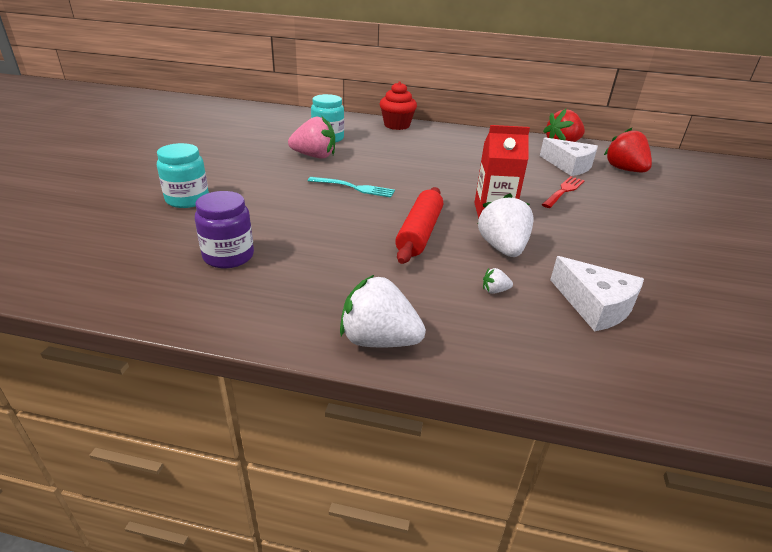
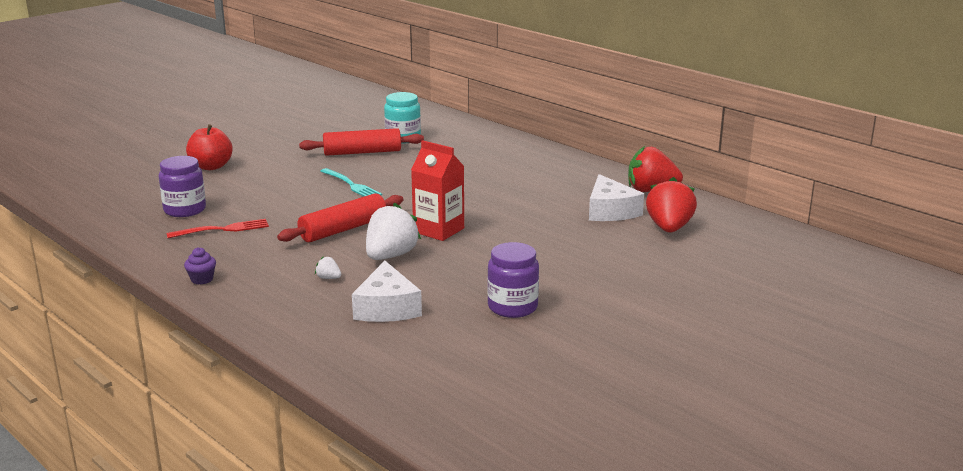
camera: 35 degrees right, 10 degrees down
(187, 199) = (211, 166): turquoise jar -> red apple
(314, 156) = (362, 152): pink strawberry -> red rolling pin
(379, 340) = (202, 279): white strawberry -> purple cupcake
(397, 125) = (497, 137): red cupcake -> none
(563, 191) = (547, 231): red fork -> red fork (222, 229)
(671, 267) = (512, 307): none -> purple jar

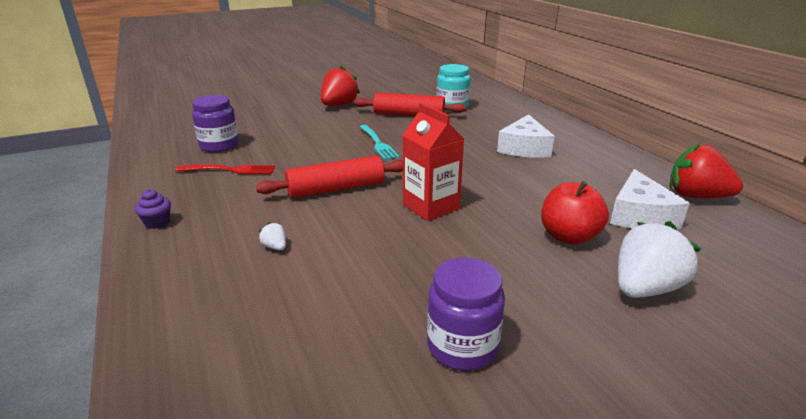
camera: 20 degrees right, 5 degrees up
(211, 166) = (277, 111): red apple -> red apple (569, 236)
(386, 307) = (304, 307): white cheese -> white cheese (524, 148)
(390, 256) = (360, 230): white strawberry -> white strawberry (644, 288)
(669, 228) = (717, 254): red strawberry -> red strawberry (339, 105)

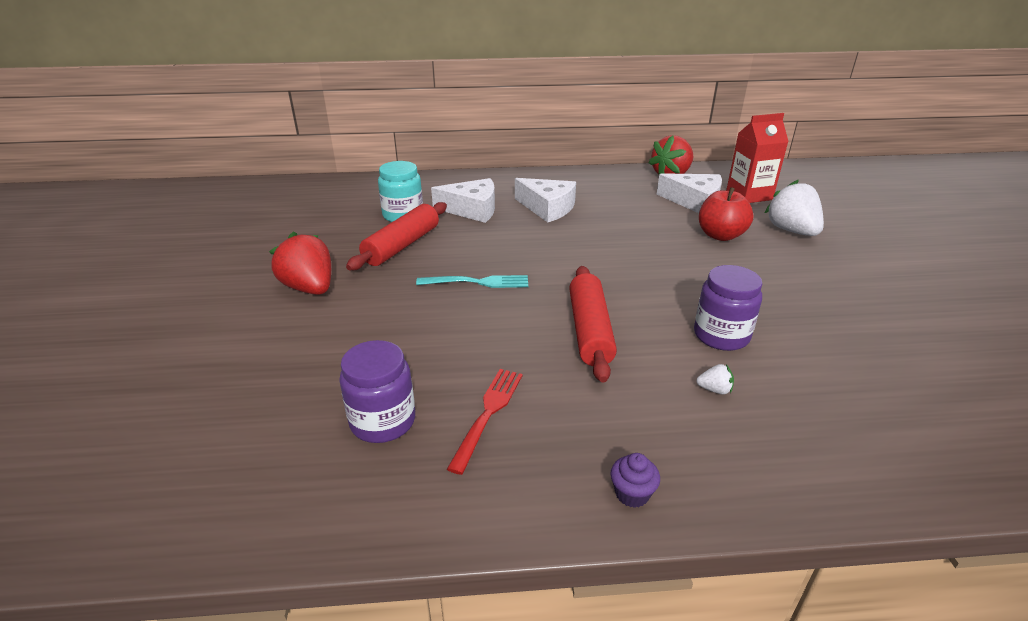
camera: 70 degrees left, 5 degrees up
(275, 247) = (714, 389): white strawberry -> white strawberry turned 150 degrees counterclockwise
(430, 206) = (652, 282): red carton -> red carton (749, 195)
(462, 346) = (865, 313): purple jar -> purple jar (721, 335)
(486, 124) = (472, 210): none -> white cheese

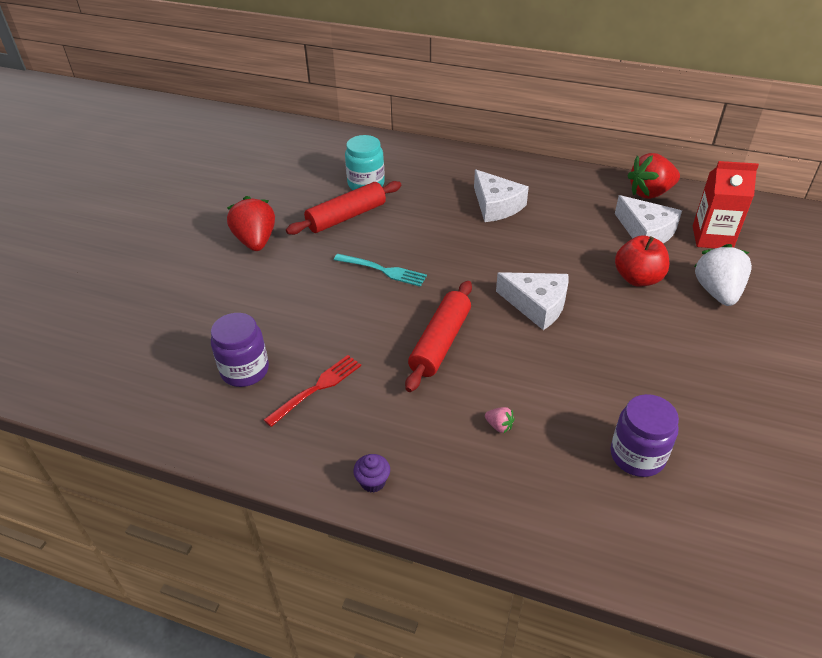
camera: 25 degrees right, 10 degrees up
(472, 210) = (427, 191): white cheese -> white cheese (537, 305)
(714, 389) = (499, 426): white strawberry -> pink strawberry
(721, 335) = (546, 381): purple jar -> purple jar (637, 456)

